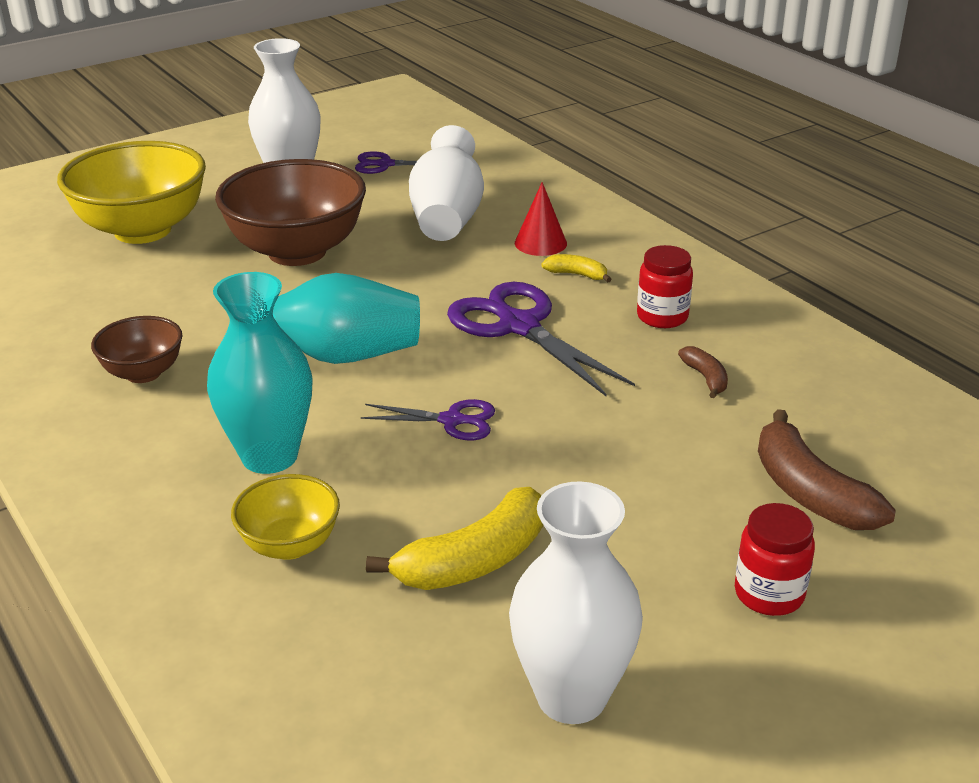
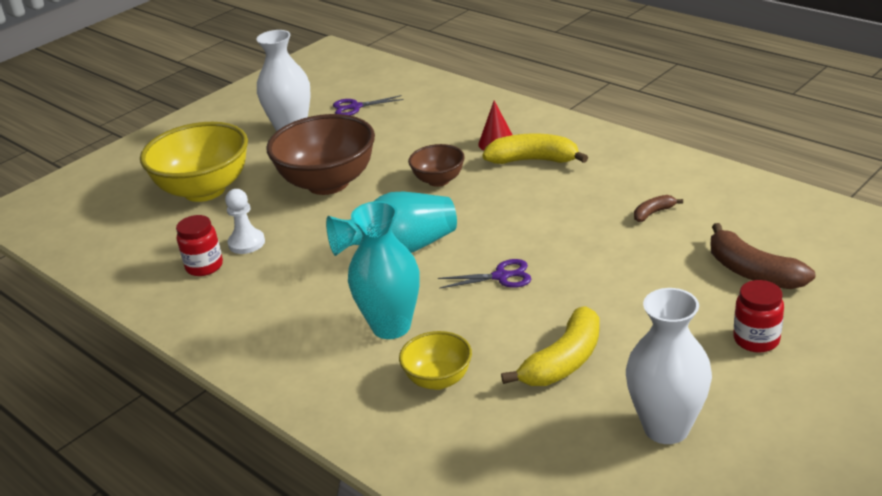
camera: 10 degrees left, 0 degrees up
(143, 373) = (269, 290): brown bowl -> brown bowl (438, 180)
(153, 306) = (246, 243): none -> white pawn
(447, 218) = (422, 138): white vase -> none
(519, 326) = (512, 204): purple scissors -> none
(577, 274) = (533, 160): yellow banana -> yellow banana, size x1.98
(662, 317) = (605, 178): red jar -> red jar (204, 266)
(705, 378) = (653, 213): brown banana -> brown banana turned 90 degrees counterclockwise

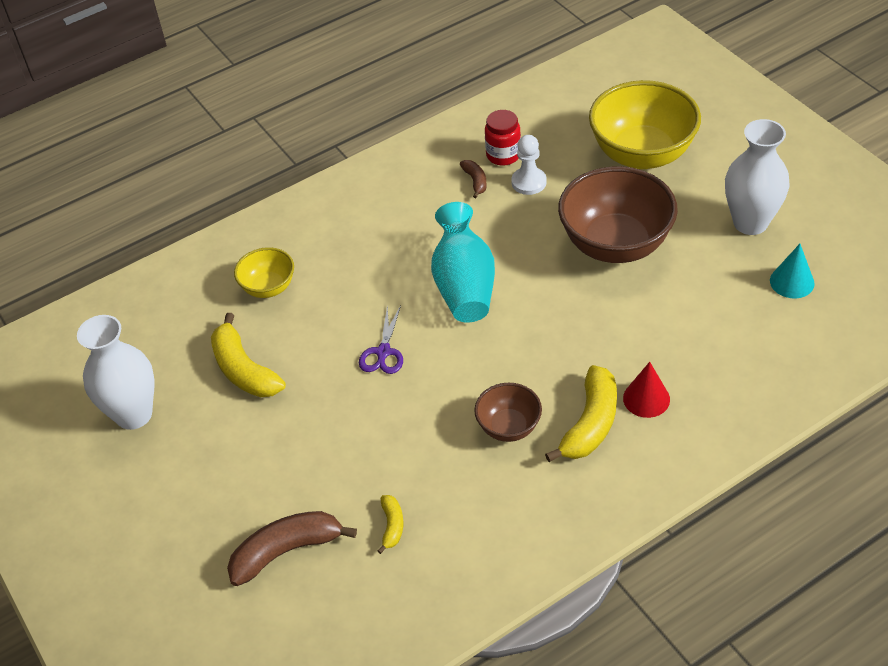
camera: 105 degrees right, 15 degrees up
(355, 107) = (792, 282): purple scissors -> turquoise cone
(391, 326) = (351, 267): turquoise vase -> none
(438, 180) = (582, 333): brown bowl -> brown bowl (509, 427)
(653, 213) = (430, 503): brown banana -> brown banana (475, 181)
(688, 225) = (392, 526): none -> yellow banana
(756, 340) = (193, 513): red jar -> none

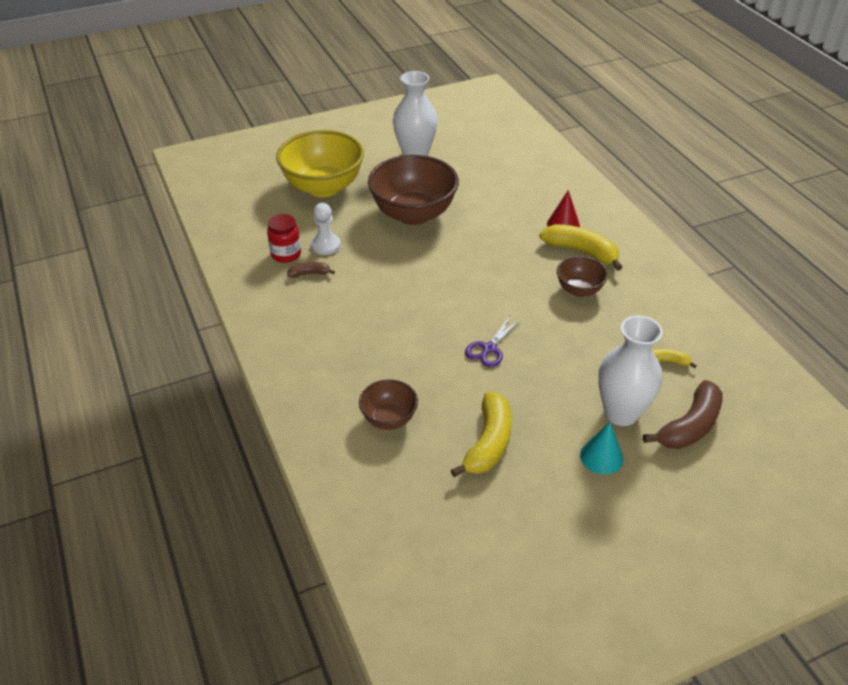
camera: 85 degrees left, 5 degrees down
(134, 414) = (527, 533): white vase -> white vase (621, 413)
(244, 370) = (488, 443): yellow banana -> yellow banana turned 45 degrees counterclockwise
(268, 288) = (389, 419): yellow bowl -> brown bowl
(286, 551) = (689, 426): brown banana -> brown banana turned 120 degrees counterclockwise
(383, 352) = (489, 349): purple scissors -> purple scissors turned 105 degrees clockwise
(464, 286) = (429, 294): turquoise vase -> none
(792, 282) = (475, 150): turquoise cone -> turquoise cone (601, 457)

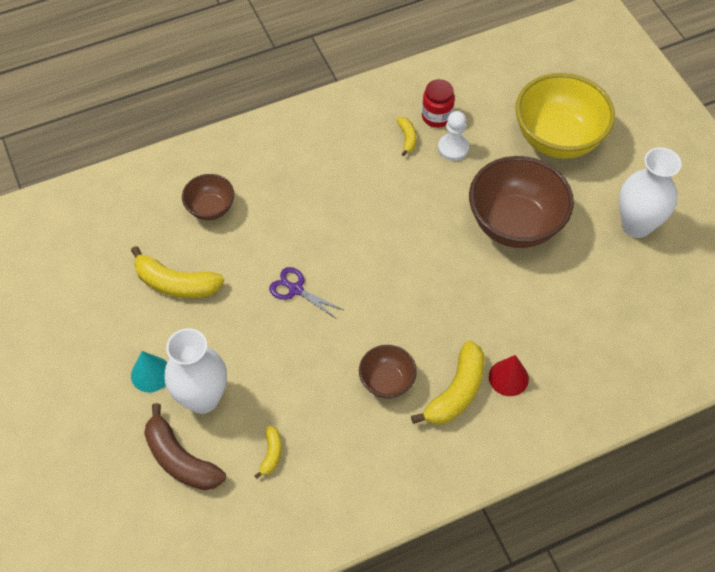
camera: 90 degrees right, 15 degrees up
(309, 273) = (407, 138): brown banana -> yellow banana

